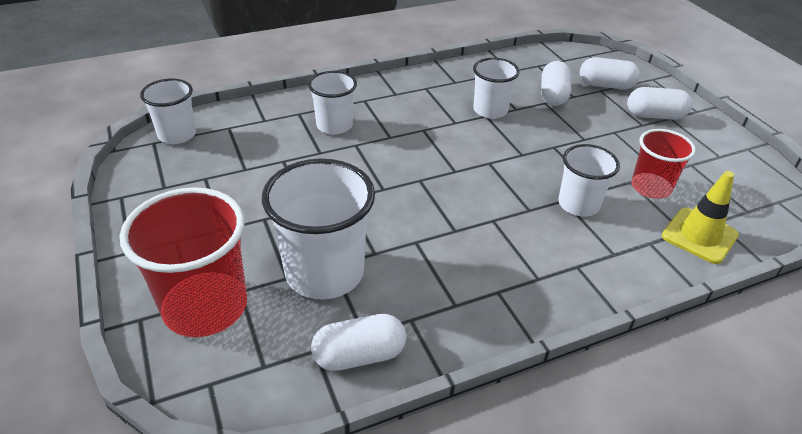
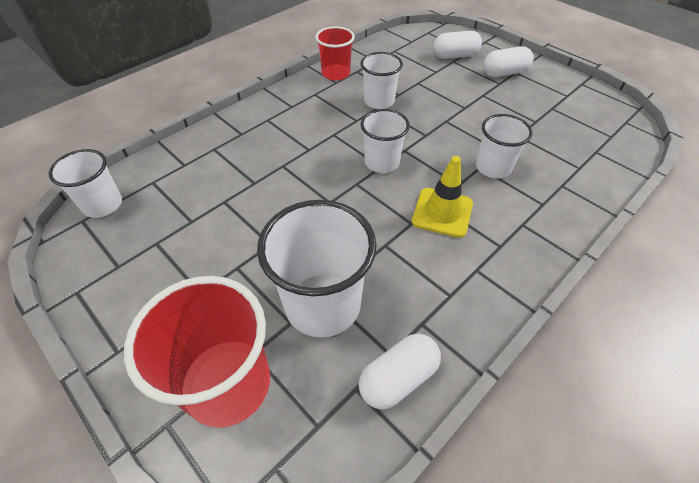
camera: 20 degrees left, 10 degrees up
(334, 125) = (253, 152): white cup -> white cup (382, 162)
(553, 95) = (420, 74): white capsule -> none
(651, 187) = (536, 136): red cup -> red cup (336, 73)
(699, 235) = (592, 167): yellow traffic cone -> yellow traffic cone (442, 212)

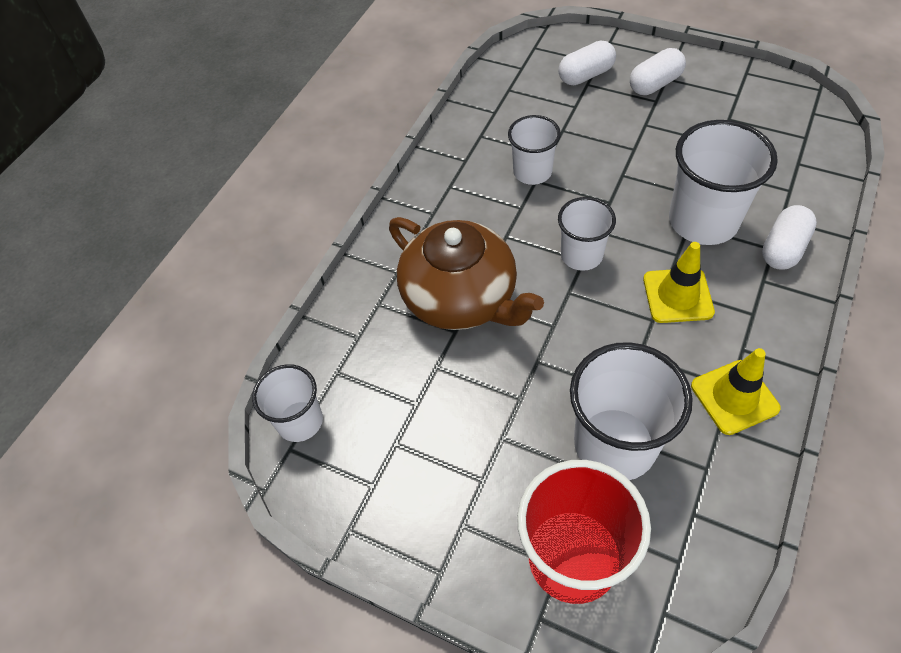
camera: 15 degrees left, 5 degrees up
(273, 163) = (461, 298): none -> brown teapot
(336, 73) = (458, 147): red cup -> none
(398, 378) = (726, 488): white capsule -> white capsule (783, 248)
(448, 304) = (734, 397): none -> yellow traffic cone
(493, 167) = (703, 221): white cup -> white cup, size x1.66

